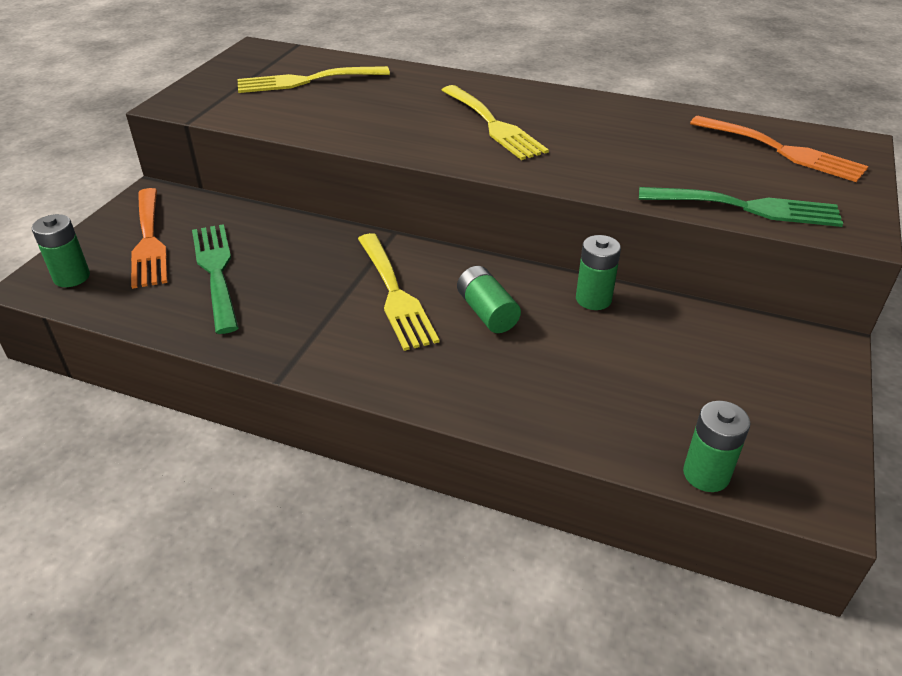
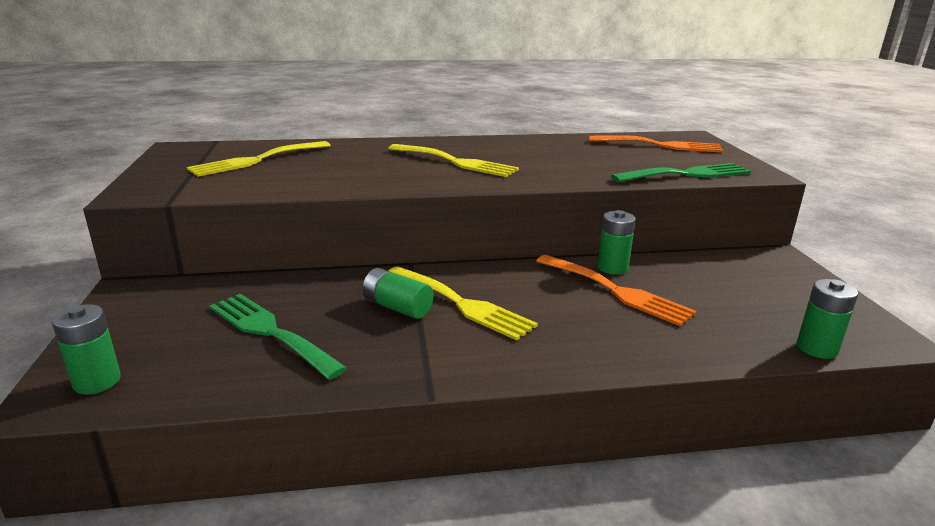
camera: 30 degrees left, 15 degrees down
(149, 241) = (165, 327): orange fork -> orange fork (616, 291)
(487, 312) = (549, 296): green battery -> green battery (397, 307)

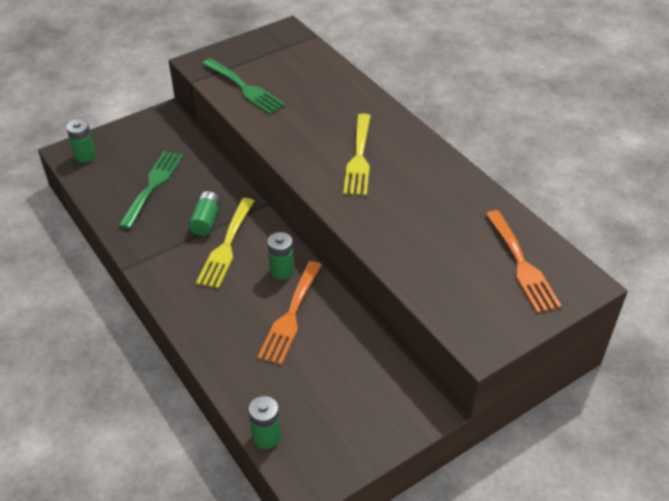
camera: 65 degrees right, 20 degrees up
(256, 160) = (287, 72): yellow fork -> none
(612, 268) = (329, 306): green battery -> green battery (282, 271)
(687, 174) = (435, 295): green fork -> green fork (245, 88)

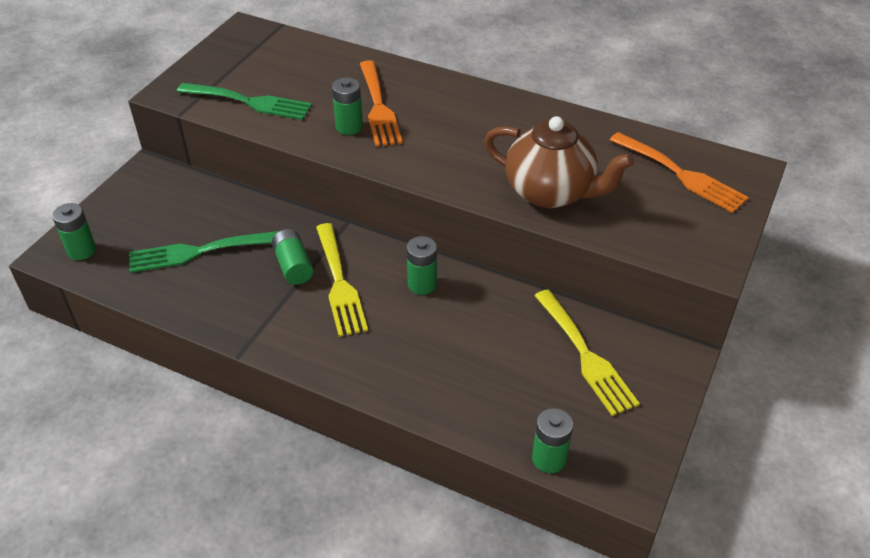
camera: 30 degrees left, 0 degrees up
(153, 185) = (197, 252): green fork -> green fork turned 90 degrees counterclockwise
(290, 316) = (470, 326): orange fork -> orange fork (378, 107)
(297, 131) = (349, 127): none -> green battery
(359, 158) = (439, 131): yellow fork -> yellow fork (586, 356)
(402, 237) = (550, 192): none -> brown teapot

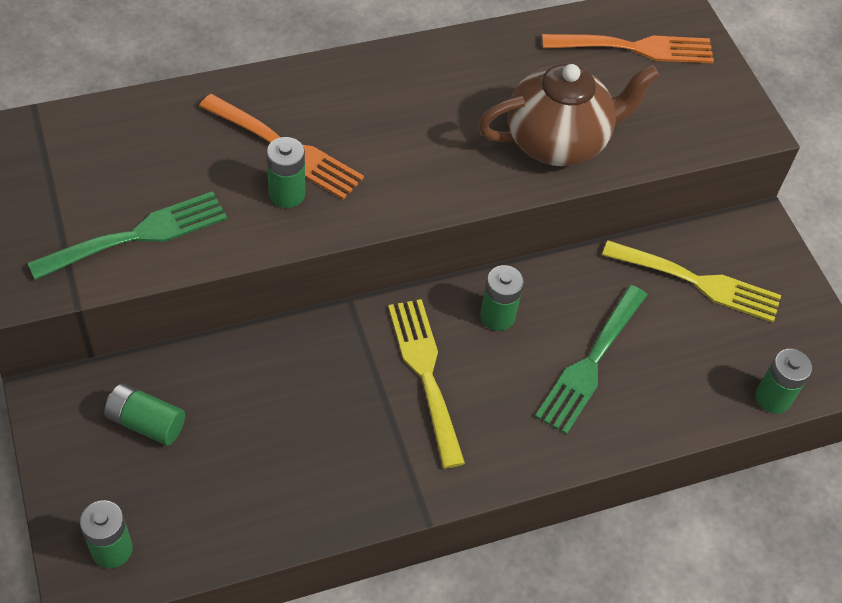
camera: 50 degrees left, 10 degrees up
(197, 252) = (243, 450): green fork -> green fork (590, 363)
(293, 266) = (359, 389): green battery -> green battery (146, 423)
(339, 283) = (425, 373): yellow fork -> yellow fork turned 135 degrees counterclockwise

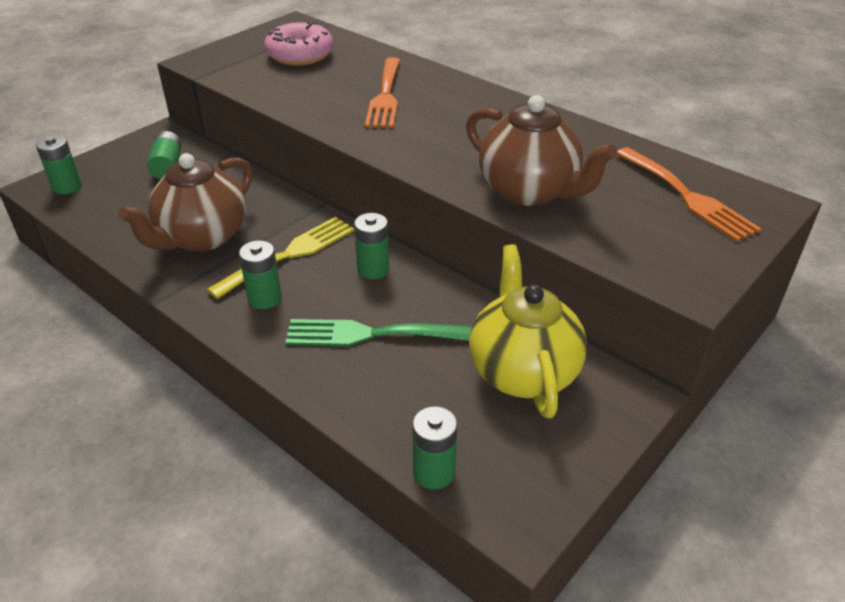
camera: 65 degrees right, 15 degrees down
(105, 176) = (300, 55): none -> pink donut
(138, 235) = (264, 77): green fork -> none
(287, 194) = (347, 108): green battery -> green battery (265, 299)
(337, 440) = (202, 237): none -> brown teapot
(699, 282) = (523, 371): yellow fork -> yellow teapot

